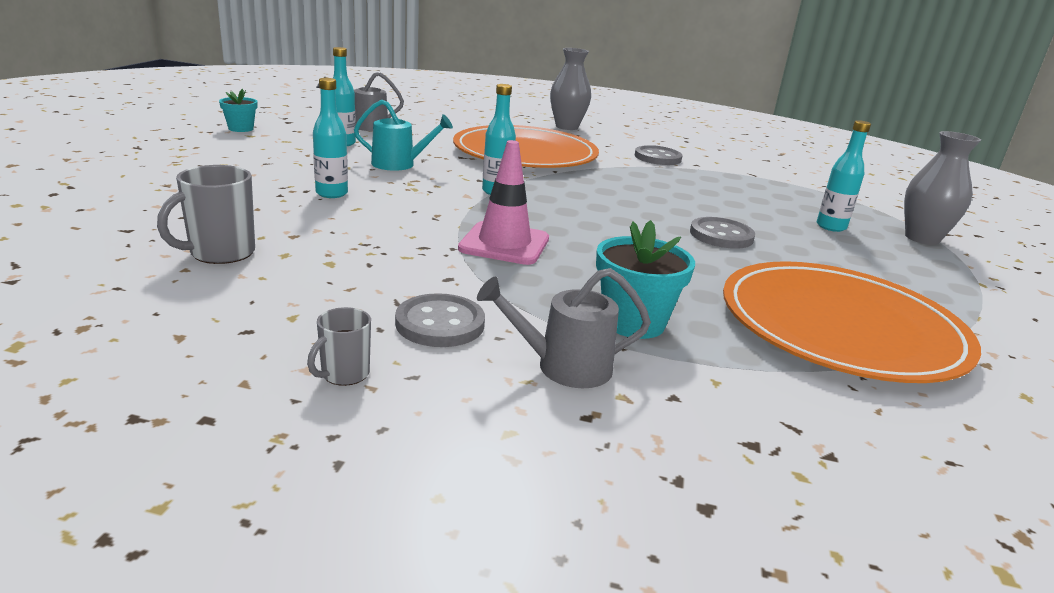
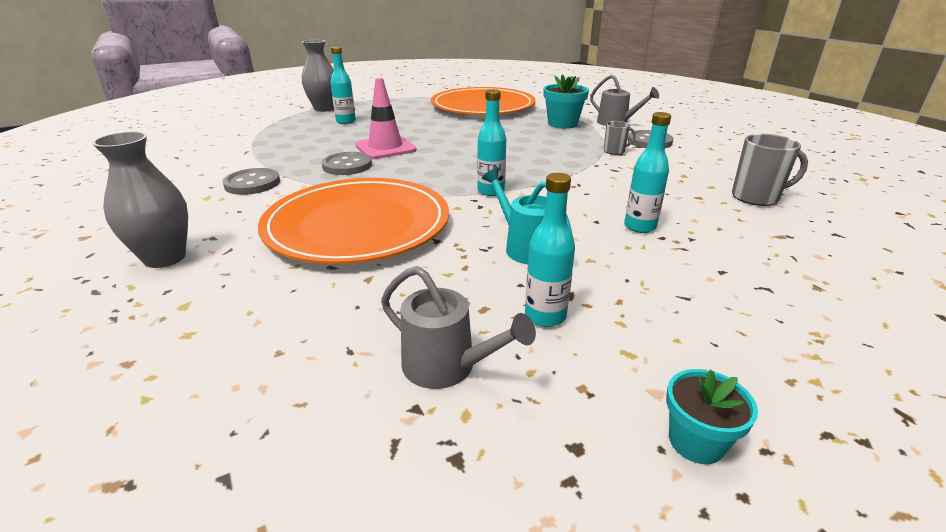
camera: 130 degrees left, 5 degrees up
(344, 374) = (706, 139): grey mug -> grey mug (614, 151)
(504, 244) = (560, 159): pink traffic cone -> pink traffic cone (385, 148)
(721, 235) = (422, 133): grey button -> grey button (347, 166)

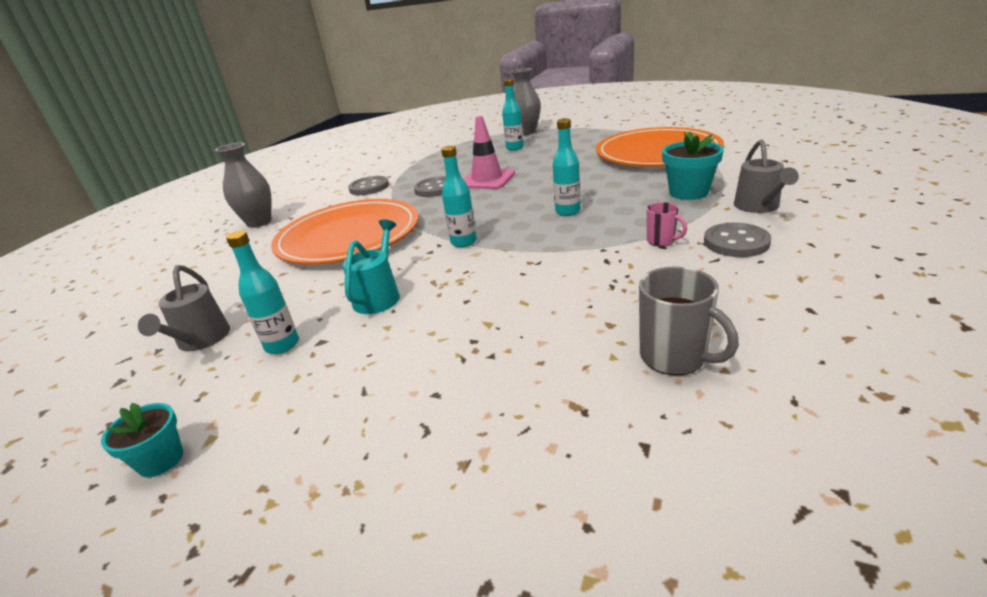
camera: 55 degrees right, 0 degrees up
(614, 151) = (661, 241): grey mug -> pink mug
(639, 227) = (482, 322): turquoise bottle -> turquoise bottle (567, 211)

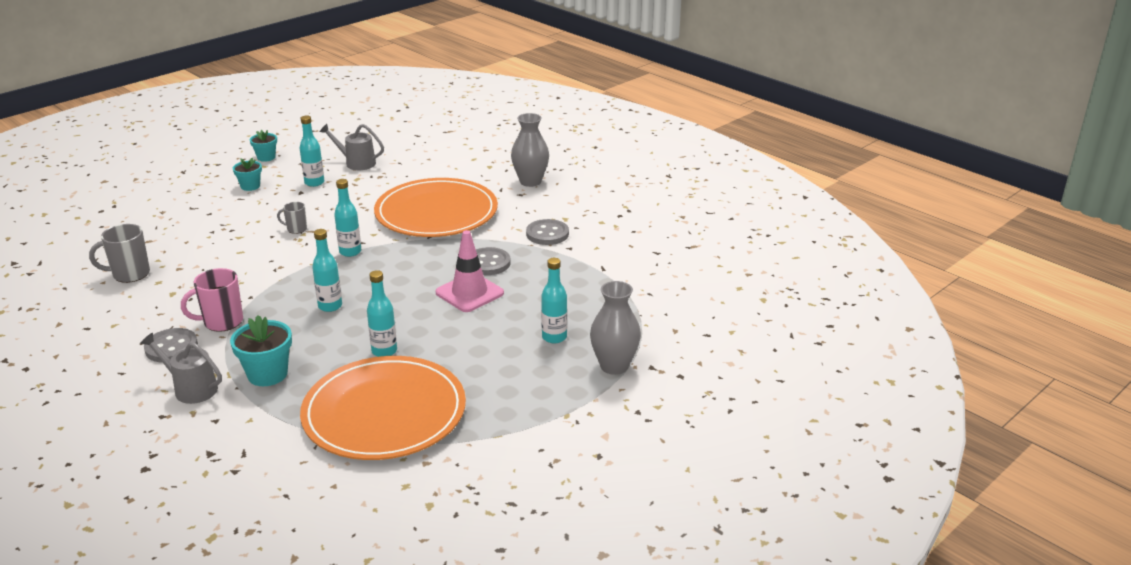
camera: 110 degrees right, 0 degrees up
(310, 406) = (250, 186): none -> turquoise flower pot
(379, 296) = (323, 212): turquoise watering can -> none
(436, 293) = (296, 229): none -> grey mug
(597, 174) = (384, 351): none -> turquoise bottle
(661, 241) = (222, 322): pink mug -> pink mug, size x1.70

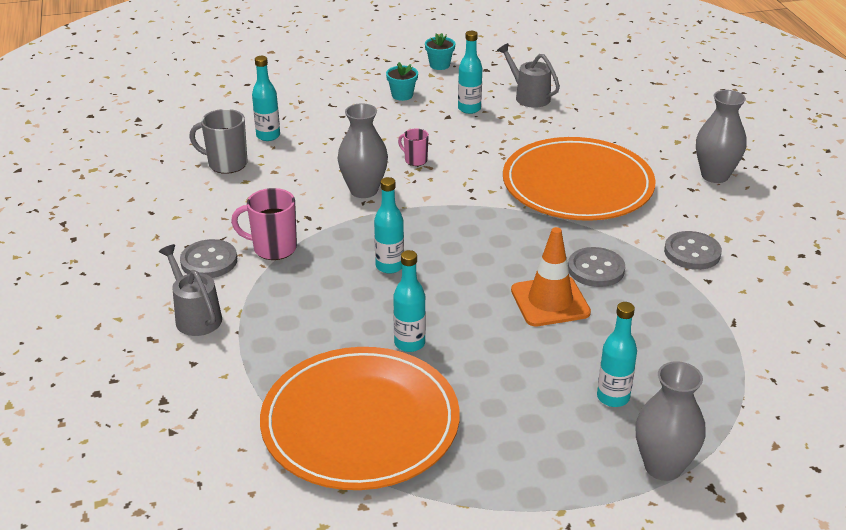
camera: 30 degrees right, 5 degrees up
(267, 374) = (276, 327): turquoise flower pot -> none
(269, 261) = (364, 190): none -> grey vase
(296, 229) = (415, 160): grey mug -> pink mug
(350, 252) = (452, 205): turquoise bottle -> turquoise bottle (268, 136)
(469, 293) = (550, 301): pink traffic cone -> orange traffic cone

